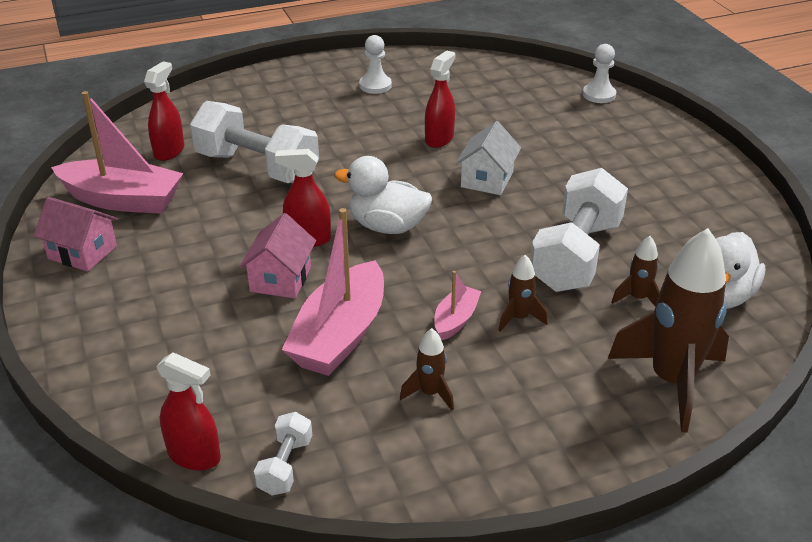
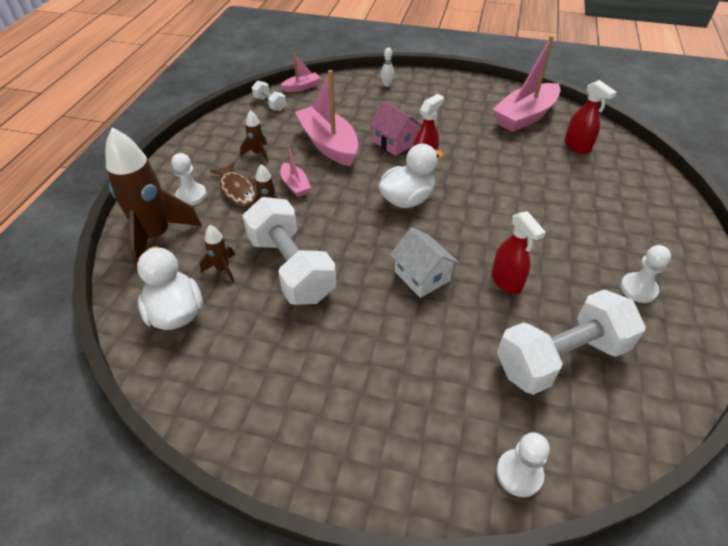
camera: 125 degrees right, 10 degrees up
(82, 252) = (479, 94): pink house -> none
(113, 354) = (387, 85): none -> white bowling pin
(194, 456) = (302, 87): red spray bottle -> pink boat
(257, 167) = (528, 174): white dumbbell -> white dumbbell (560, 357)
(521, 365) = (237, 190): none -> brown fish
(580, 401) = (191, 195): none -> white pawn

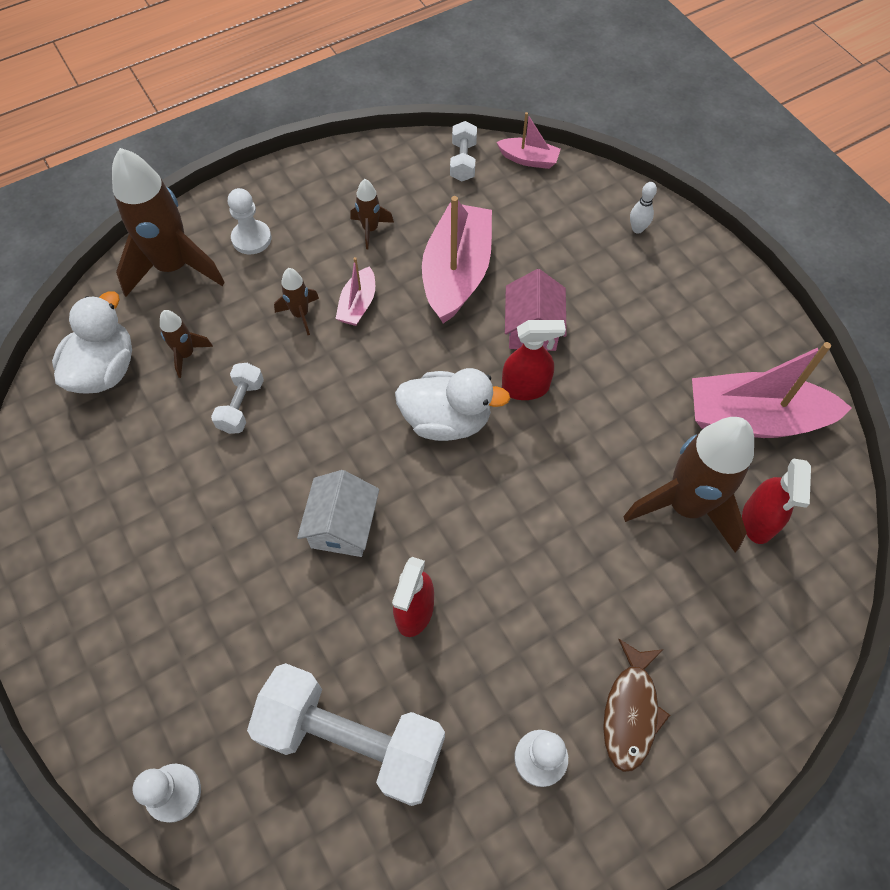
camera: 45 degrees right, 15 degrees up
(237, 190) = (298, 266): brown fish -> brown fish (631, 711)
(291, 268) = (241, 406): white dumbbell -> white dumbbell, size x0.46
(546, 160) = (685, 505): none -> brown rocket

